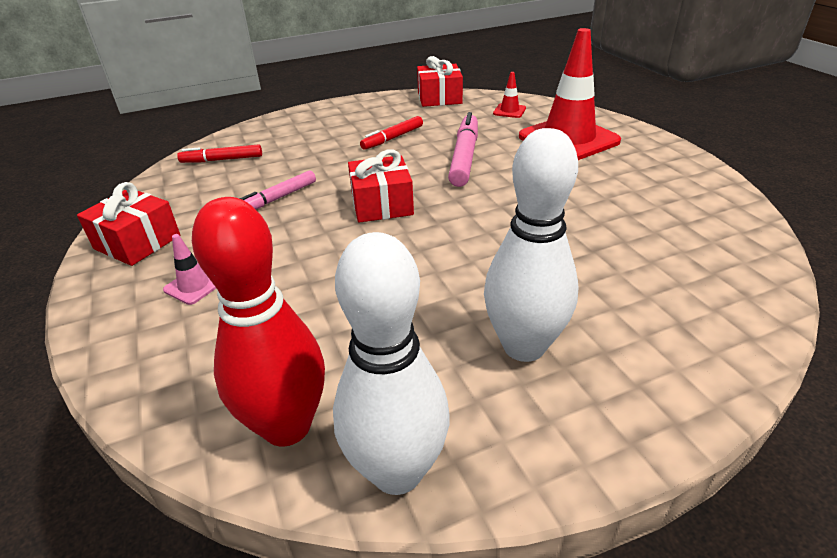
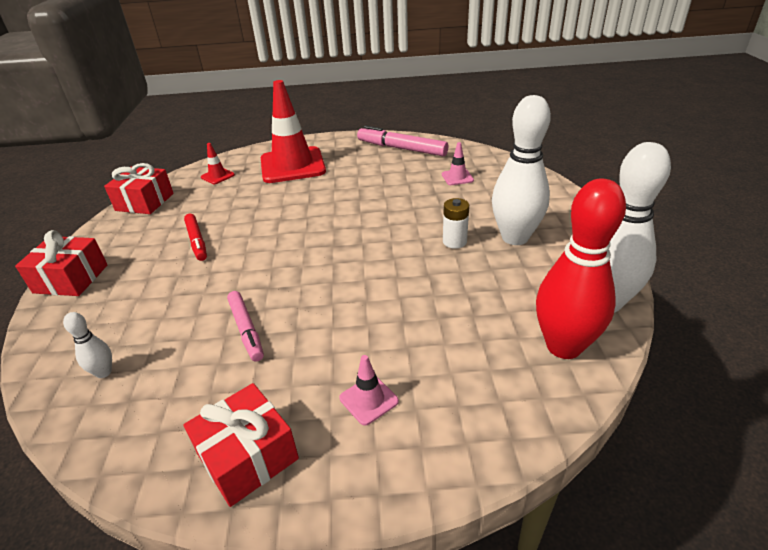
camera: 70 degrees left, 0 degrees up
(222, 160) = (104, 372): red marker -> white bowling pin
(382, 204) = (313, 265): red gift -> red gift (71, 279)
(464, 157) = (273, 212): pink marker -> pink marker (401, 149)
(479, 290) = (454, 242): none -> white battery
(657, 261) = (457, 177): none -> pink traffic cone

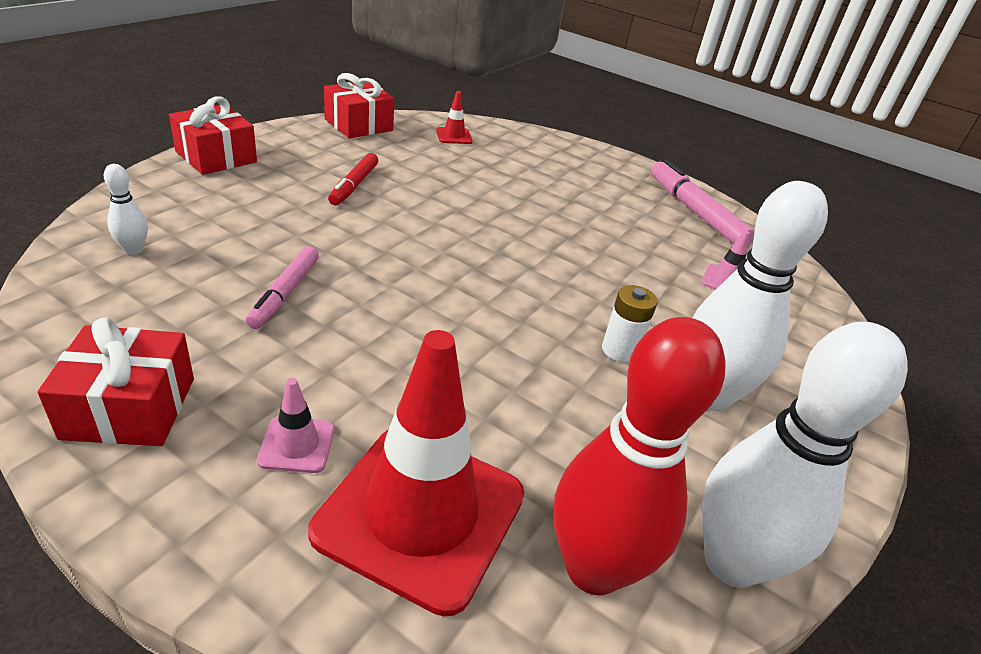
camera: 30 degrees right, 0 degrees up
(292, 165) = (542, 165): red traffic cone -> red traffic cone (420, 513)

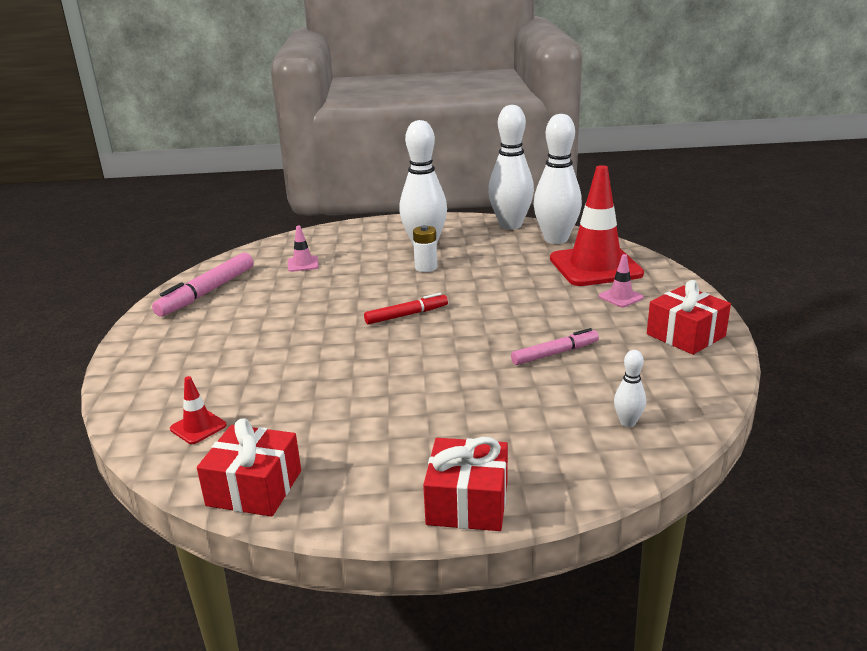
camera: 120 degrees left, 10 degrees down
(354, 185) = (392, 411): red marker -> red marker (406, 315)
(593, 568) = (556, 239): red bowling pin -> white bowling pin

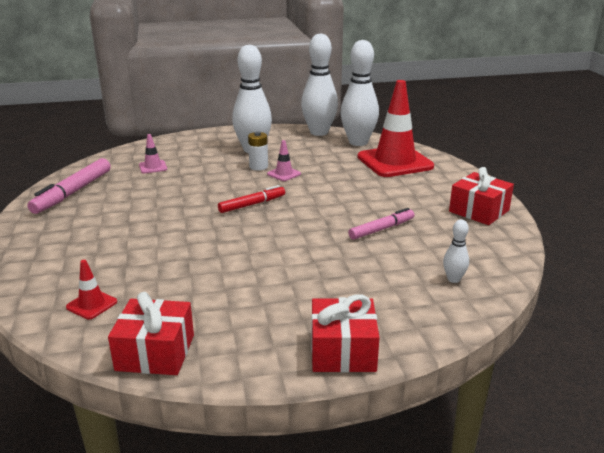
camera: 10 degrees left, 0 degrees up
(621, 297) = (421, 184): pink traffic cone -> pink traffic cone (284, 174)

